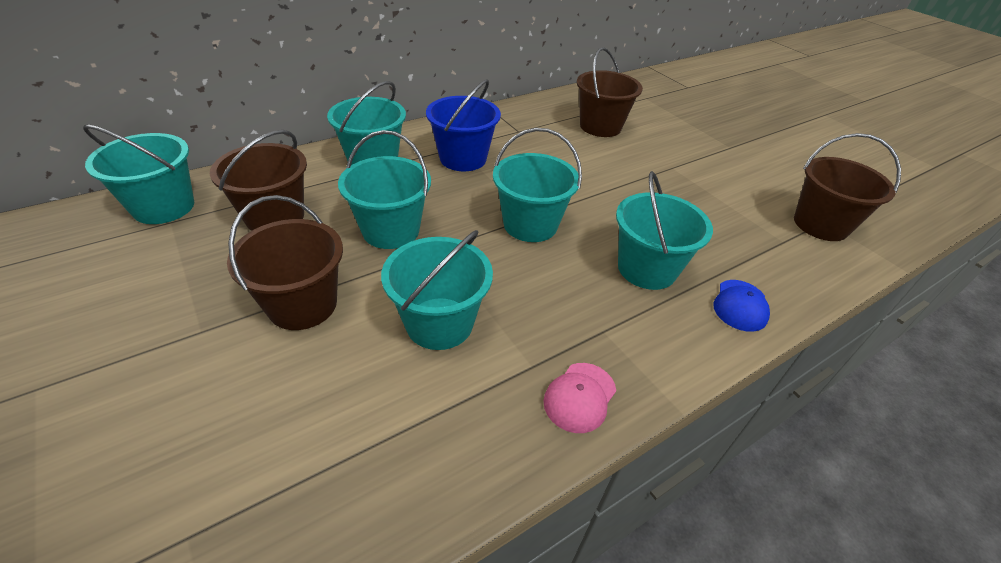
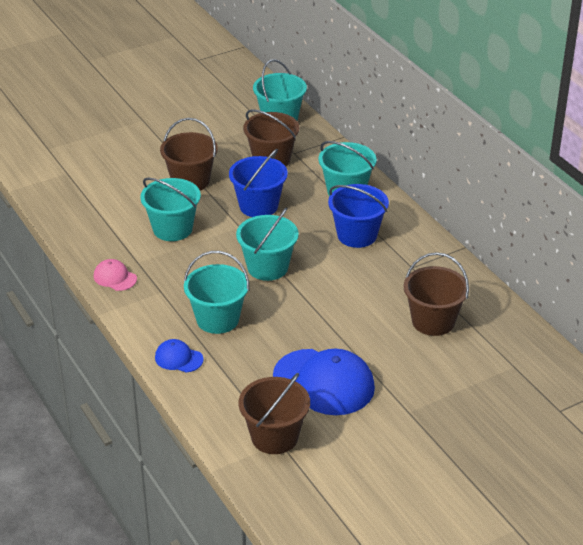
camera: 95 degrees right, 5 degrees down
(391, 230) = (258, 206): turquoise bucket -> blue bucket
(719, 190) = (324, 382): none -> blue cap

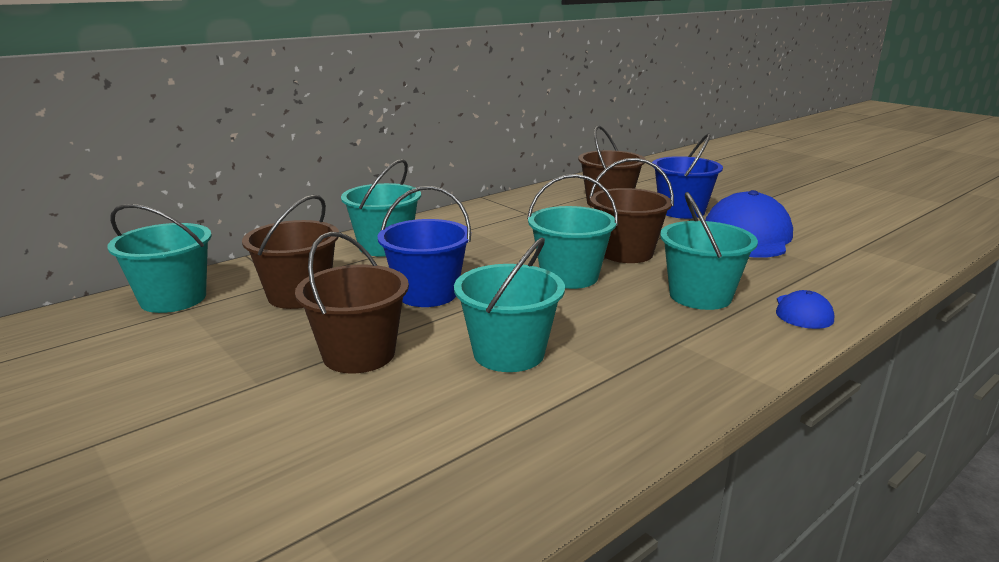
camera: 100 degrees left, 15 degrees down
(115, 277) = (674, 389): pink cap -> none
(274, 437) = (855, 251): brown bucket -> brown bucket (626, 253)
(357, 235) = (478, 237): blue bucket -> blue bucket (681, 211)

